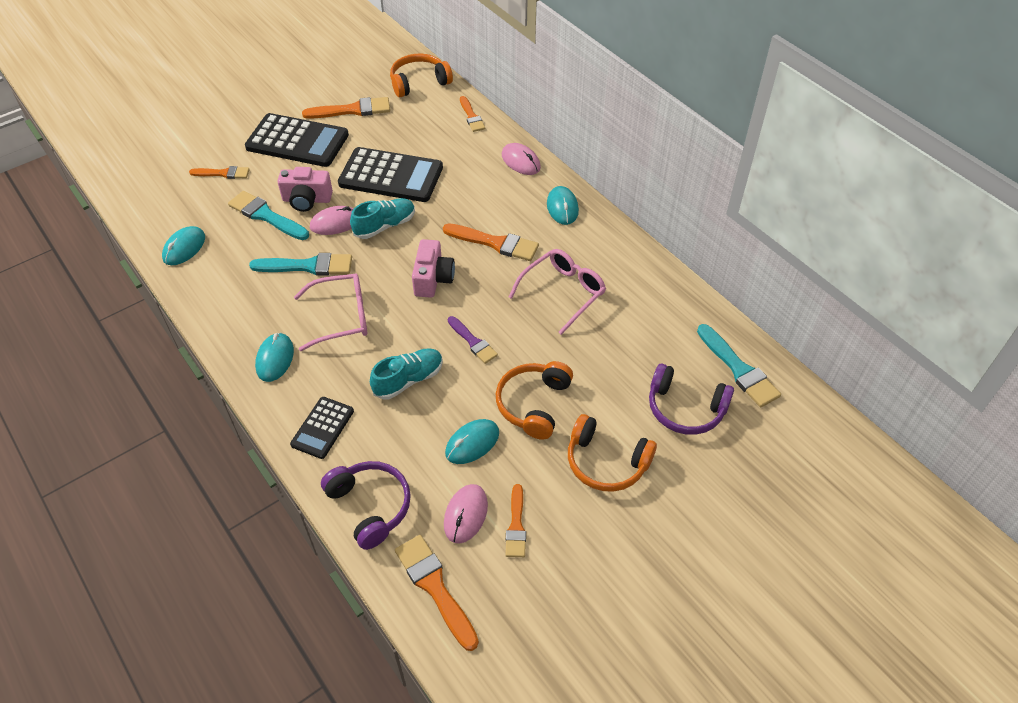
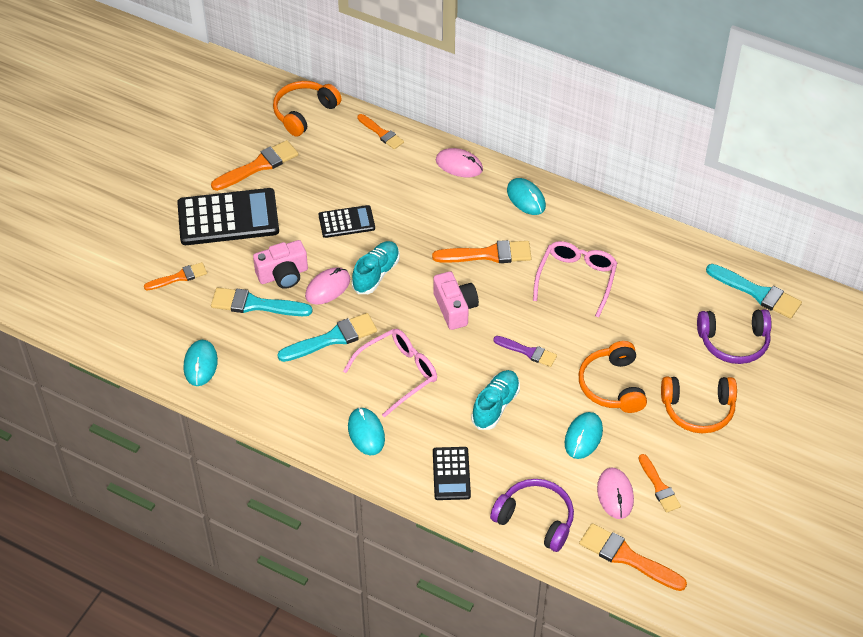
camera: 25 degrees left, 0 degrees up
(391, 176) = (346, 222): black calculator -> black calculator, size x0.54

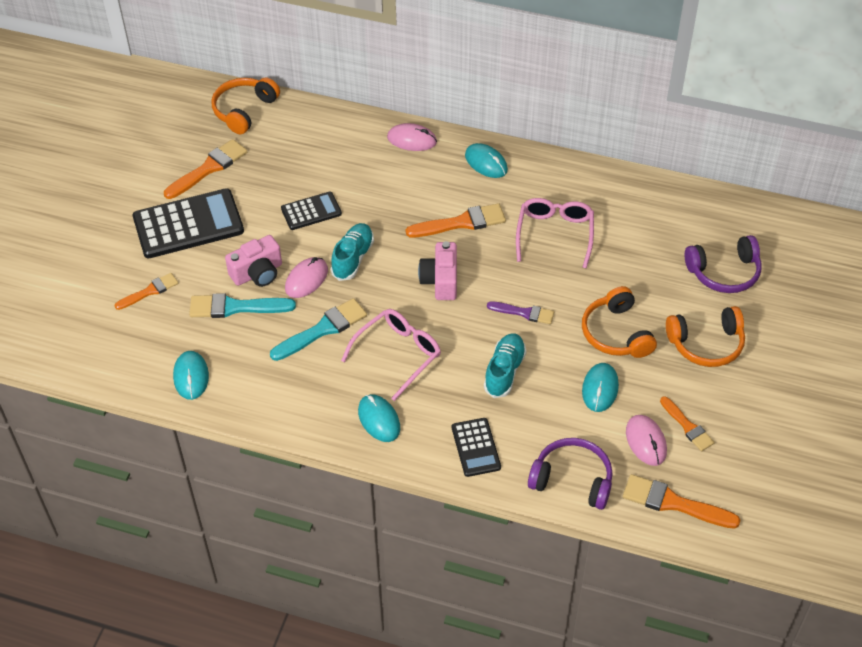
camera: 10 degrees left, 0 degrees up
(381, 133) = (327, 120): orange brush -> none
(455, 308) = (440, 281): pink camera -> pink camera turned 150 degrees counterclockwise
(757, 293) = (734, 221): turquoise brush -> none

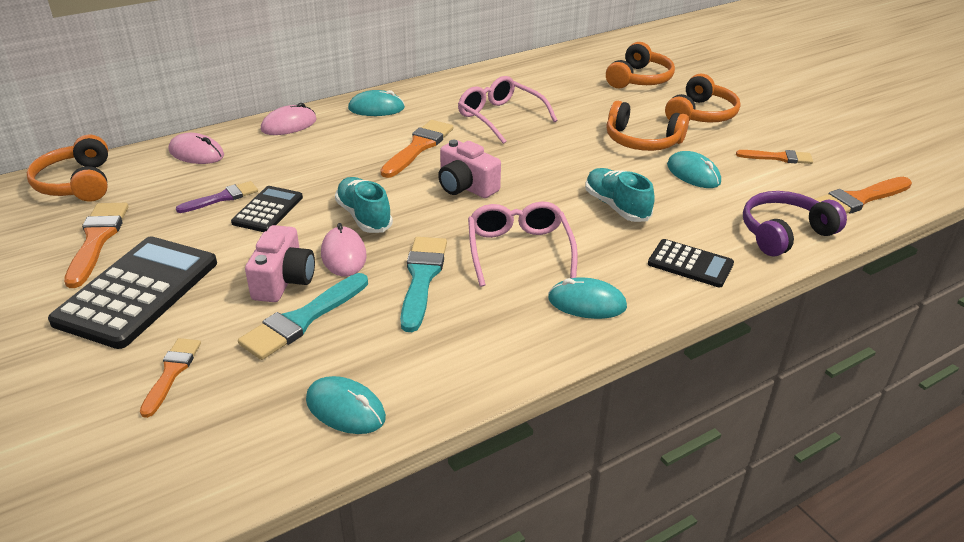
camera: 50 degrees left, 15 degrees down
(524, 313) = (563, 167): purple brush -> purple brush (222, 198)
(646, 441) = (775, 181): pink mouse -> pink mouse (196, 153)
(724, 272) = (639, 79): purple headphones -> orange headphones

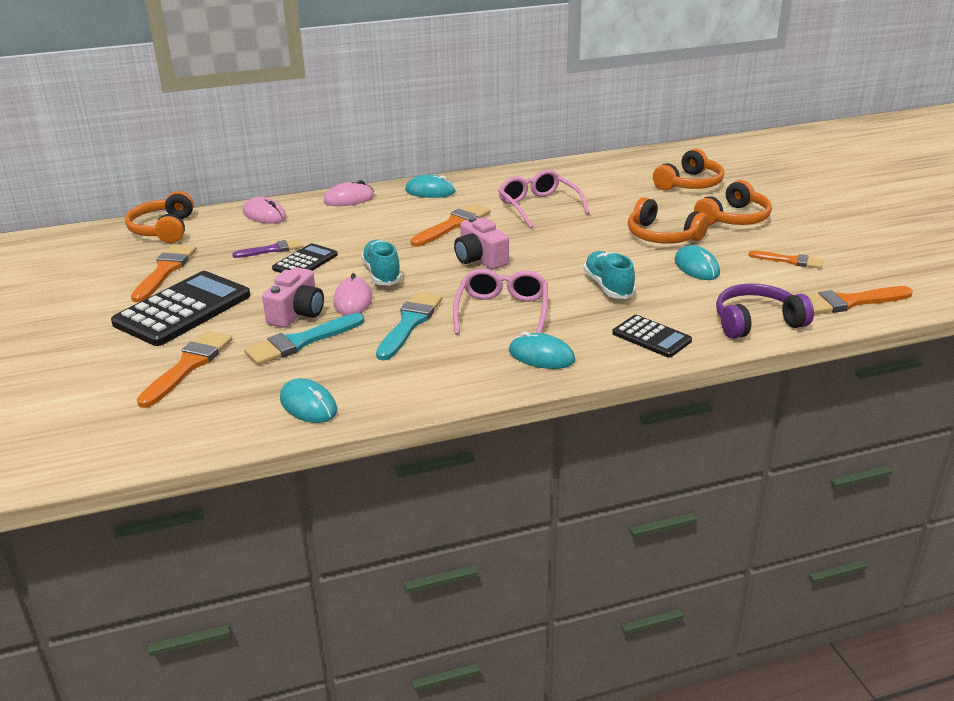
camera: 15 degrees right, 5 degrees down
(172, 373) = (188, 366): orange brush -> orange brush, size x1.56

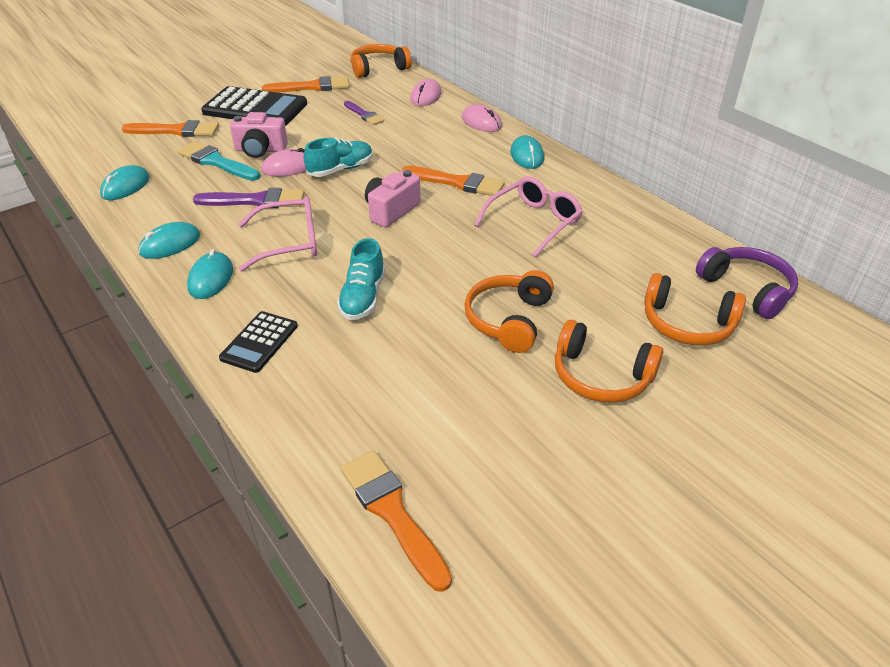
camera: 70 degrees right, 10 degrees up
(305, 262) = (348, 132): black calculator -> none
(410, 323) = (256, 201): turquoise brush -> purple brush
(608, 286) = (363, 297): turquoise shoe -> turquoise shoe turned 135 degrees clockwise
(696, 267) = (438, 357): turquoise mouse -> turquoise mouse (170, 244)
(756, 322) = (312, 422): purple headphones -> purple headphones (747, 289)
(790, 261) = (495, 442): orange brush -> none

